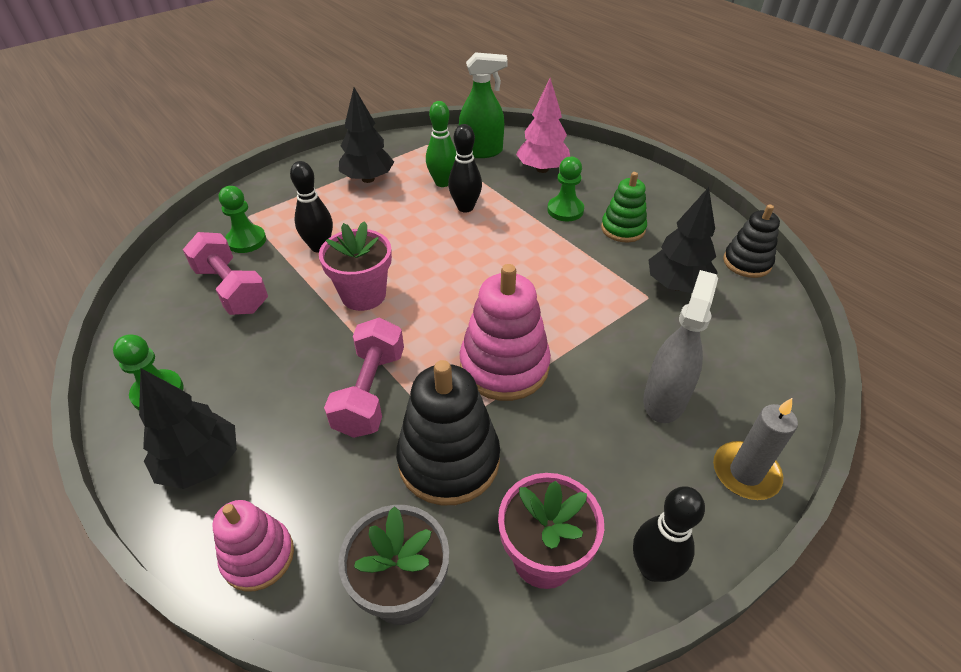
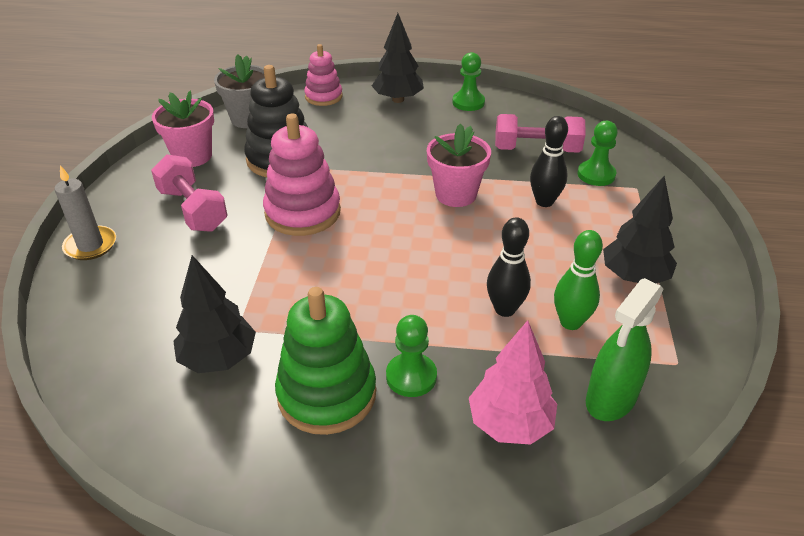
camera: 135 degrees right, 5 degrees down
(370, 392) = (365, 158): pink dumbbell -> pink dumbbell (193, 209)
(623, 229) = (327, 394): green stacking toy -> green stacking toy, size x1.62
(652, 568) = (131, 179): black bowling pin -> none
(664, 399) = (171, 256): grey spray bottle -> none
(747, 262) = (155, 441): black stacking toy -> none

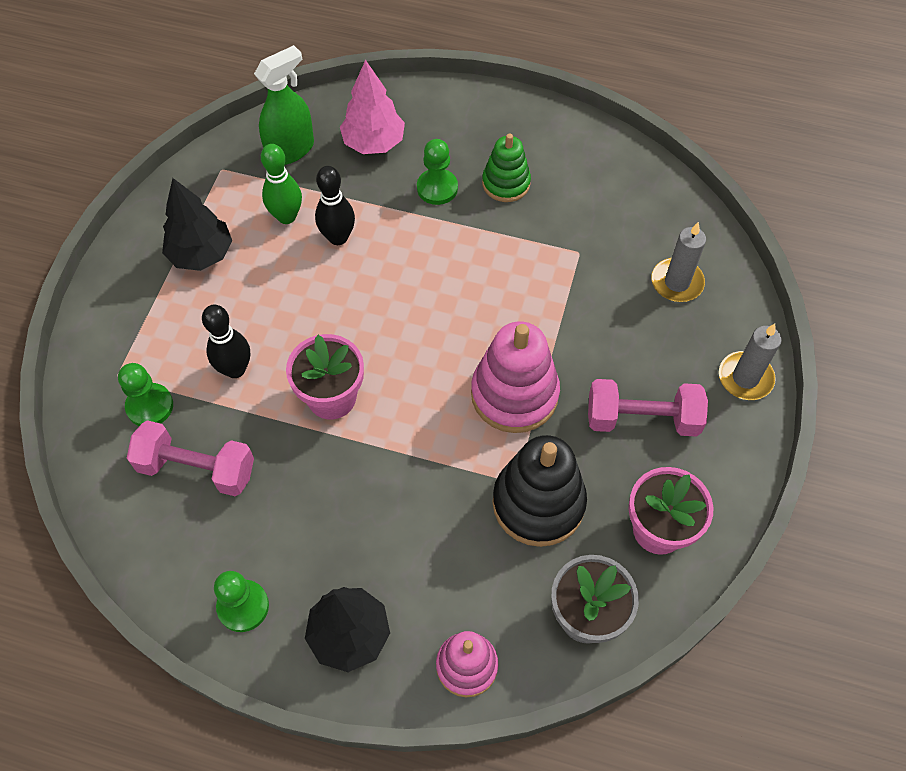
camera: 170 degrees left, 20 degrees up
(134, 313) = (677, 282): none -> grey candle
(193, 209) = (642, 419): pink dumbbell -> pink dumbbell turned 60 degrees counterclockwise
(218, 358) = (594, 226): black tree -> none
(327, 394) = (506, 183): green stacking toy -> green stacking toy, size x0.62

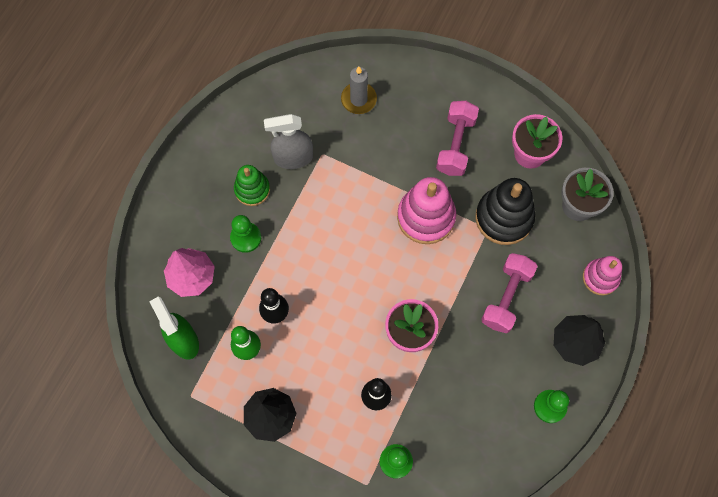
camera: 80 degrees left, 10 degrees up
(197, 469) = (449, 430): pink dumbbell -> pink dumbbell (506, 297)
(563, 220) = (293, 158): none -> grey spray bottle
(745, 378) = (436, 79): grey candle -> none

